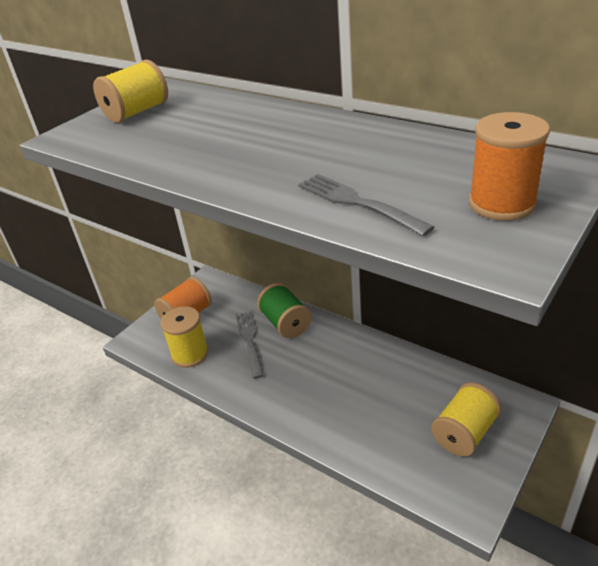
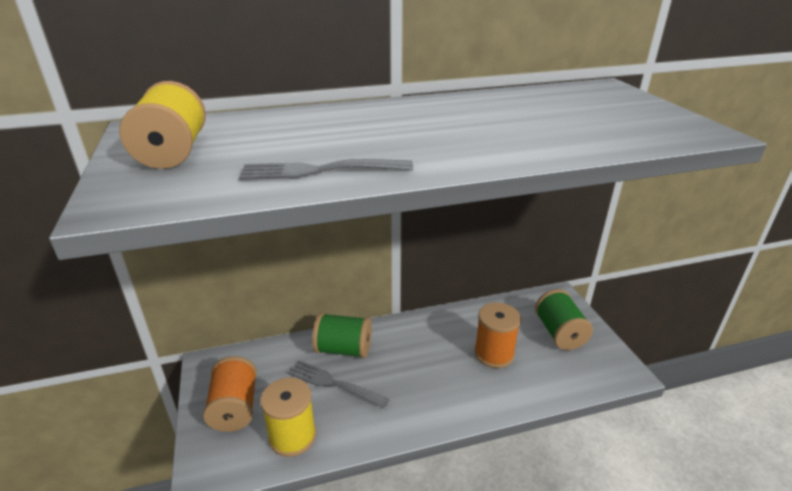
camera: 55 degrees left, 5 degrees down
(358, 203) = (566, 138): grey fork -> grey fork (320, 170)
(464, 433) = (559, 333): yellow spool -> green spool
(502, 204) = (629, 110): orange spool -> orange spool (494, 354)

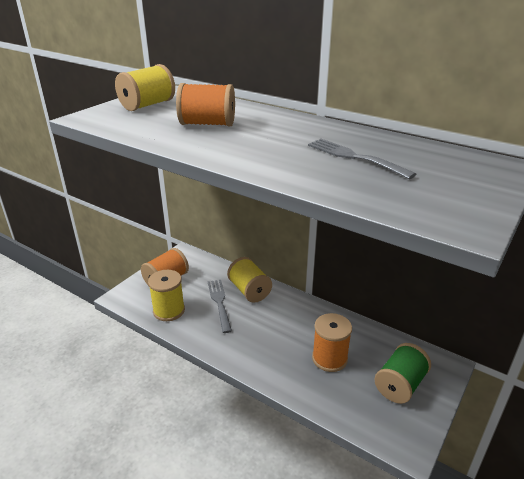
camera: 50 degrees right, 0 degrees up
(318, 143) = (207, 124): none -> orange spool
(320, 170) = (173, 136): grey fork -> grey fork (355, 157)
(343, 349) = (249, 291): green spool -> yellow spool

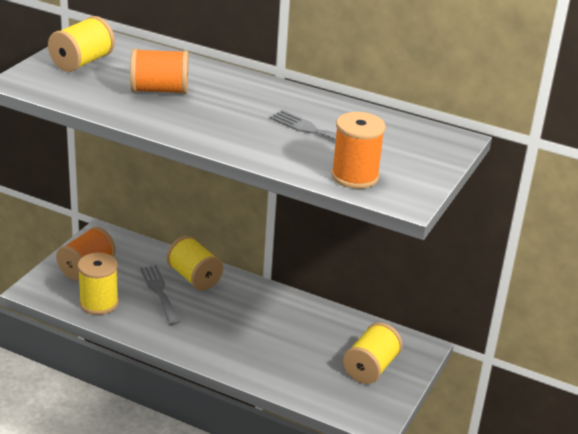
camera: 10 degrees left, 0 degrees up
(329, 358) = (294, 346): orange spool -> orange spool (355, 176)
(400, 385) = (371, 368): green spool -> yellow spool

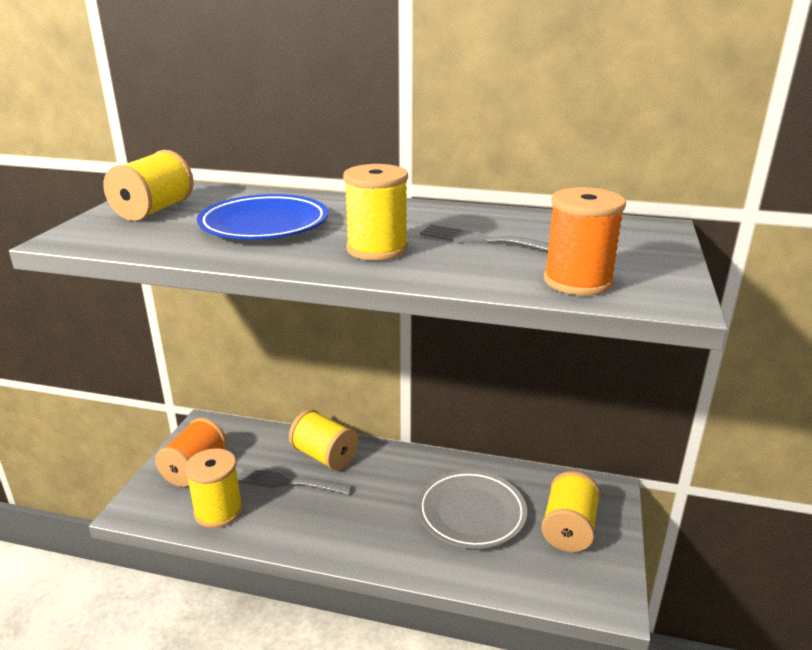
camera: 10 degrees left, 5 degrees down
(159, 90) = (264, 225): orange spool -> blue plate
(160, 293) = (290, 483): grey fork -> grey fork turned 45 degrees counterclockwise
(231, 126) = (377, 249): none -> yellow spool
(297, 342) = (471, 513): none -> grey plate

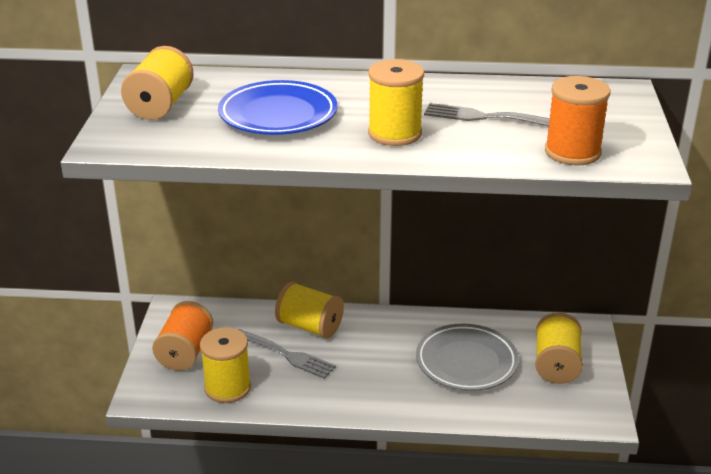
camera: 10 degrees left, 5 degrees up
(290, 483) = (286, 355): grey fork -> grey fork turned 150 degrees counterclockwise

